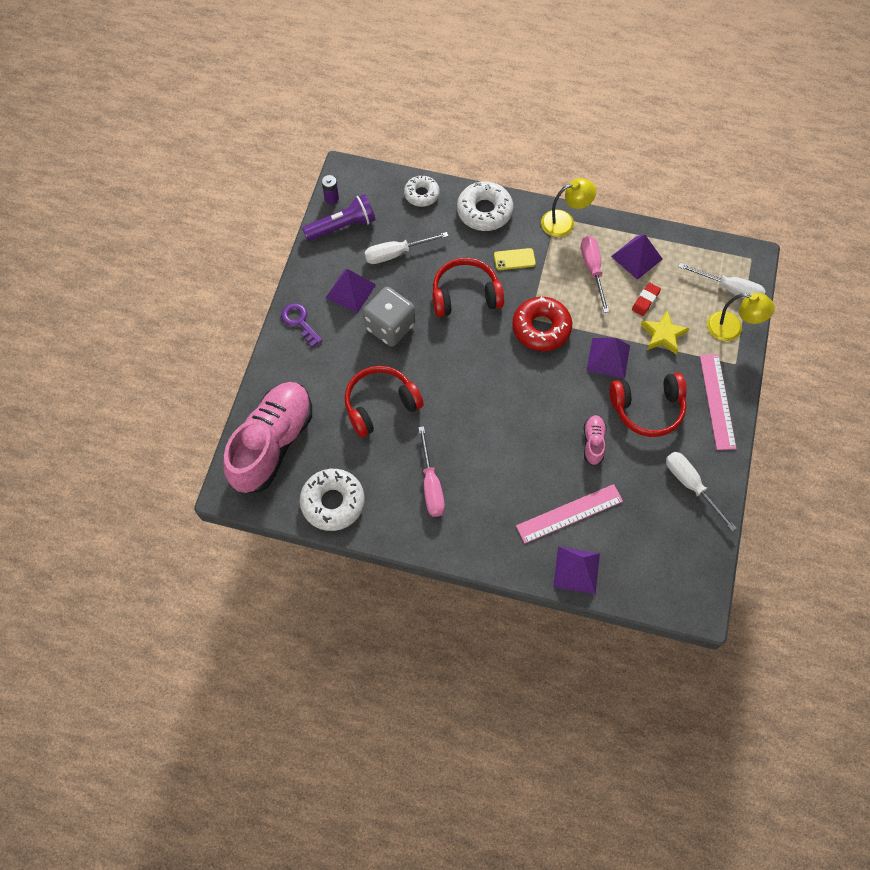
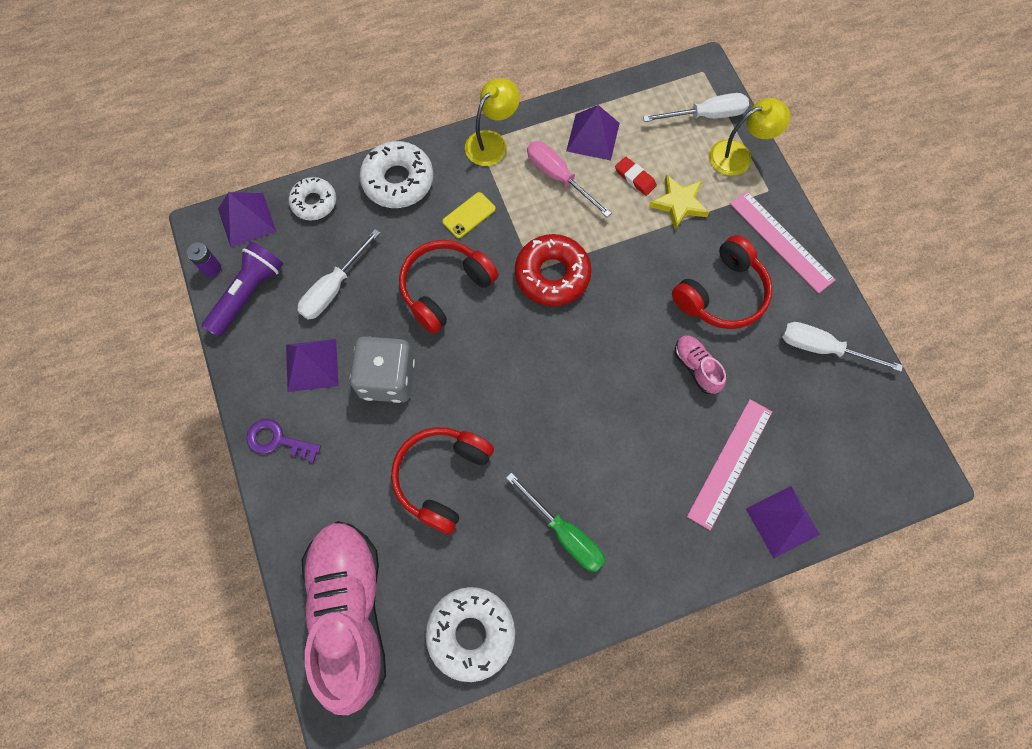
camera: 35 degrees left, 5 degrees up
(431, 485) = (565, 533): pink screwdriver -> green screwdriver
(608, 358) = (643, 263): purple pyramid -> purple pyramid (246, 220)
(645, 300) = (635, 178): red eraser -> red eraser turned 45 degrees counterclockwise

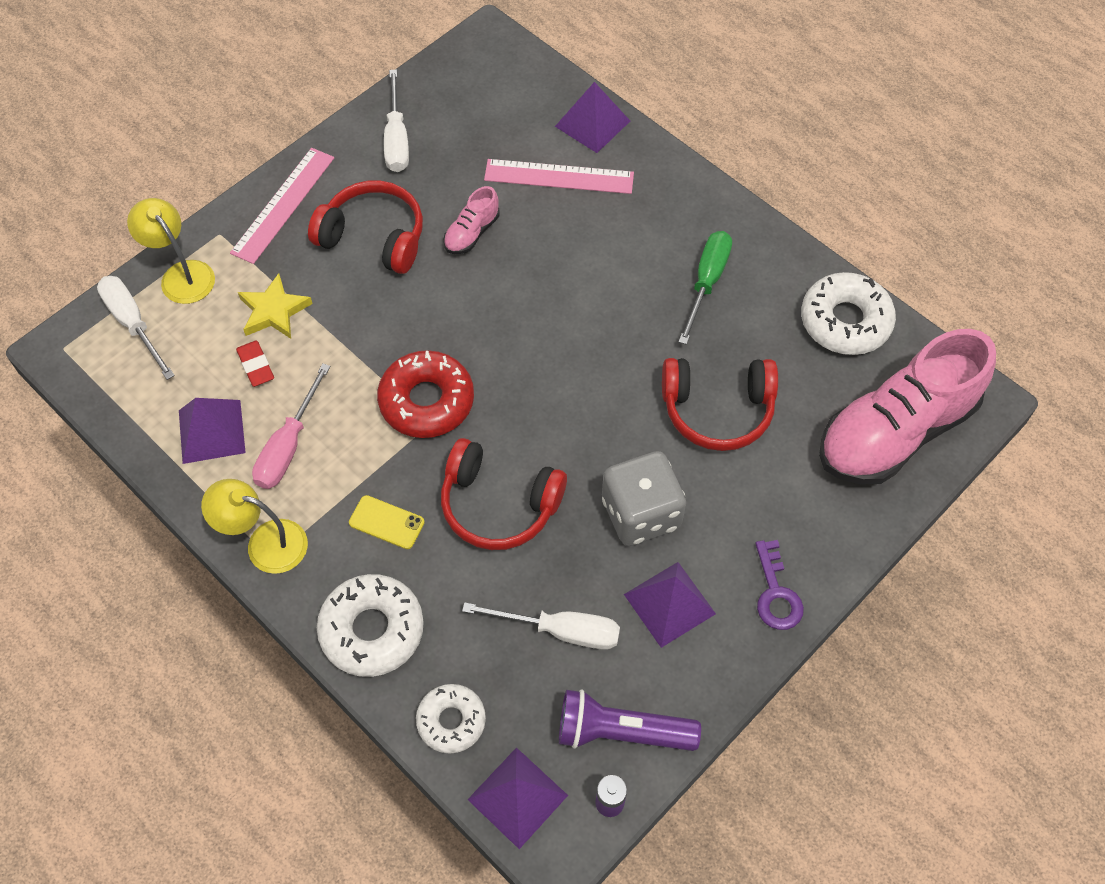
camera: 115 degrees left, 10 degrees down
(635, 178) = (256, 366): red eraser -> red eraser turned 45 degrees counterclockwise

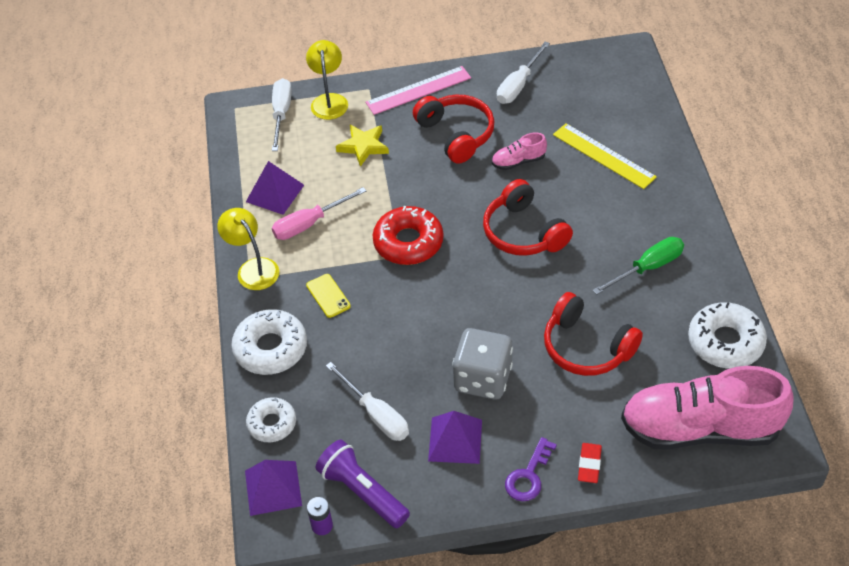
camera: 40 degrees right, 10 degrees down
(256, 366) = (328, 171): red eraser -> red eraser (589, 464)
(499, 504) = (401, 323): red headphones -> red headphones (523, 232)
(559, 176) = (604, 155): pink ruler -> yellow ruler
(592, 123) = (654, 134): purple pyramid -> none

